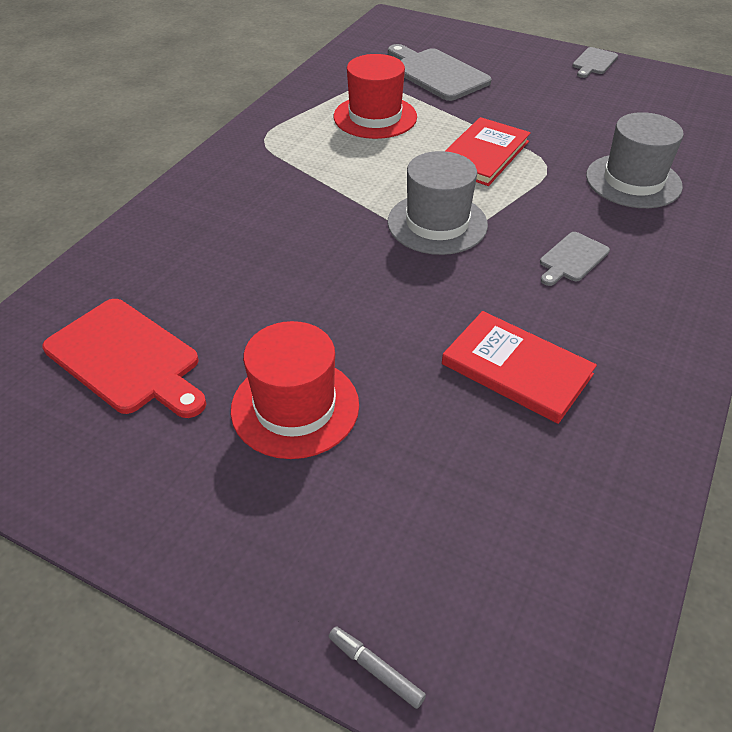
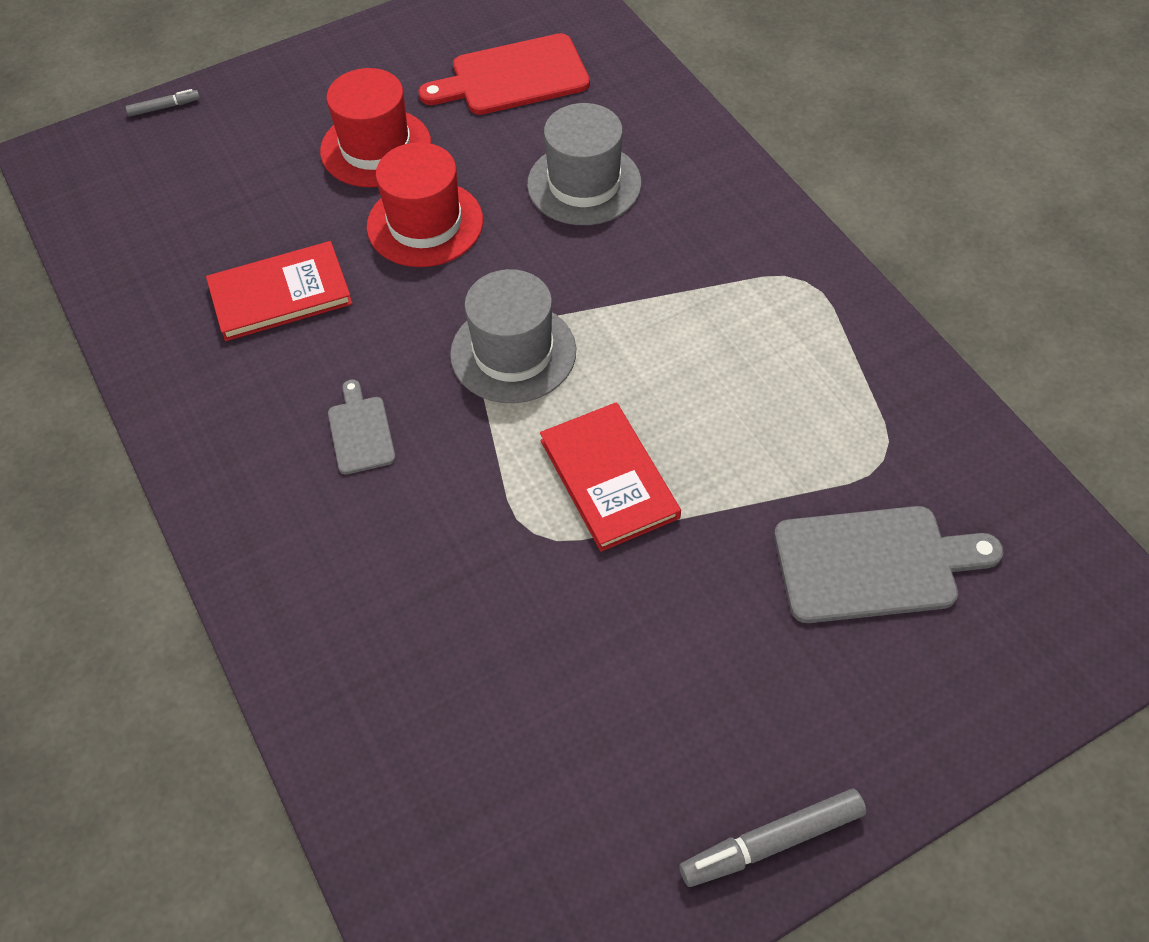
camera: 125 degrees right, 10 degrees up
(375, 117) = (786, 415): red hat -> red hat (425, 223)
(594, 62) = (772, 842): grey cutting board -> grey marker
(633, 181) = (427, 604): grey hat -> grey hat (584, 184)

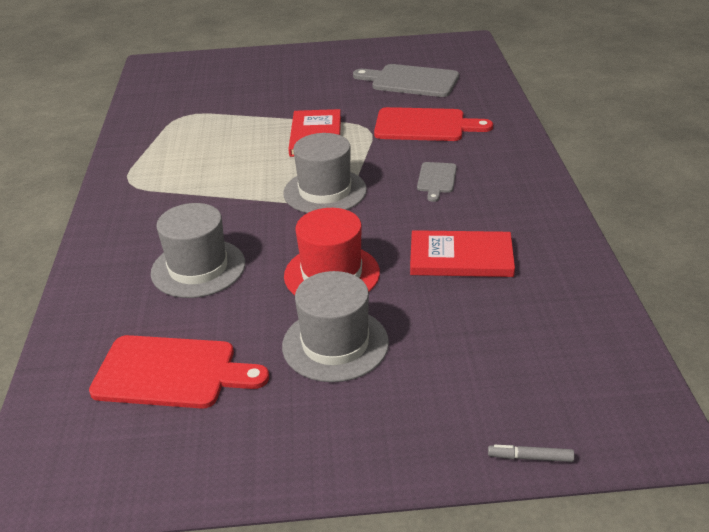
camera: 155 degrees left, 20 degrees down
(376, 148) = (335, 344): red hat -> grey hat
(433, 575) = (425, 126): none -> red cutting board
(772, 842) = (338, 51): grey marker -> none
(874, 564) = (227, 92): grey cutting board -> grey cutting board (411, 81)

